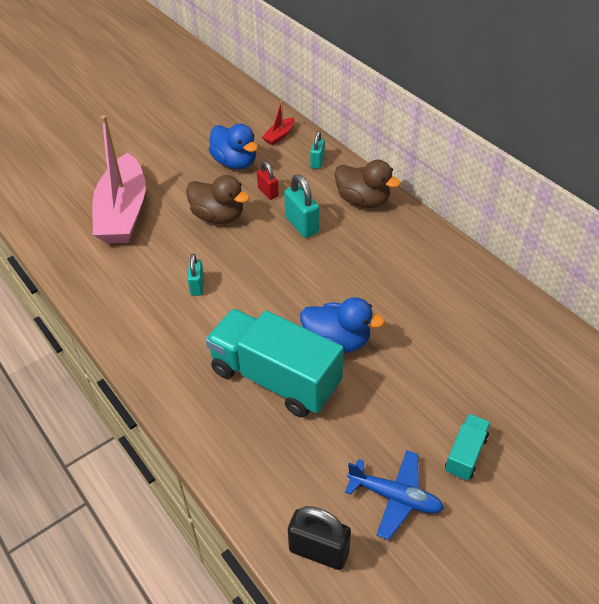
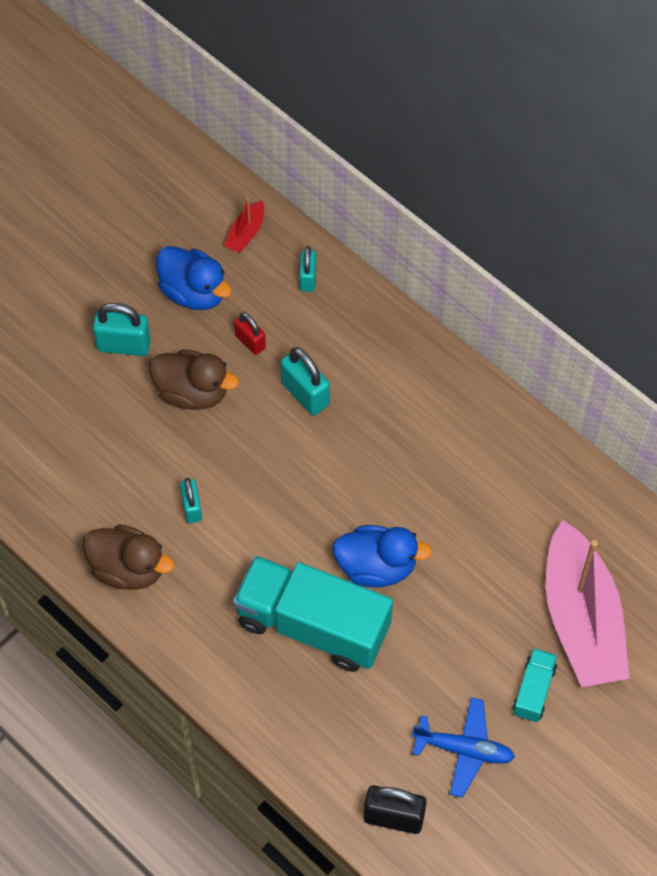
camera: 10 degrees left, 15 degrees up
(123, 212) = (63, 400): pink boat -> pink boat (581, 619)
(177, 186) = (124, 345): none -> turquoise padlock
(363, 201) = (379, 342): brown duck -> brown duck (128, 568)

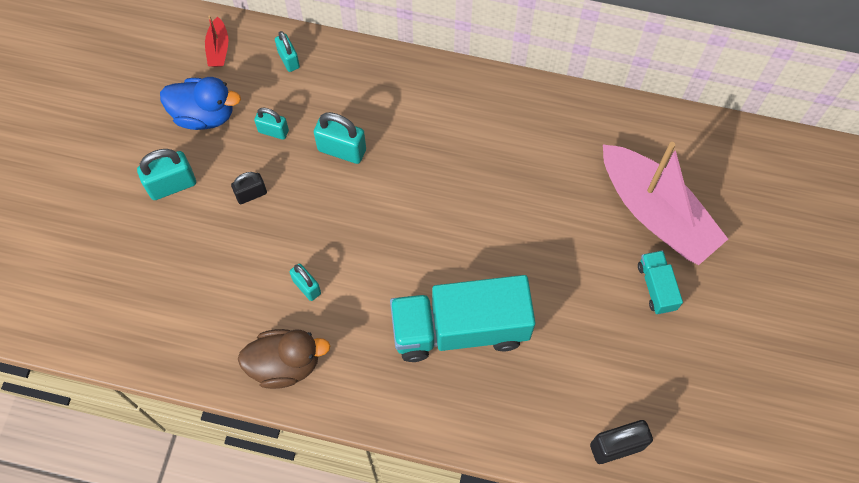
camera: 30 degrees left, 5 degrees up
(192, 392) = (251, 194): brown duck -> black padlock
(250, 342) = (273, 131): red padlock -> turquoise padlock
(376, 566) = (480, 255): blue duck -> none
(464, 749) = (635, 362): blue plane -> none

